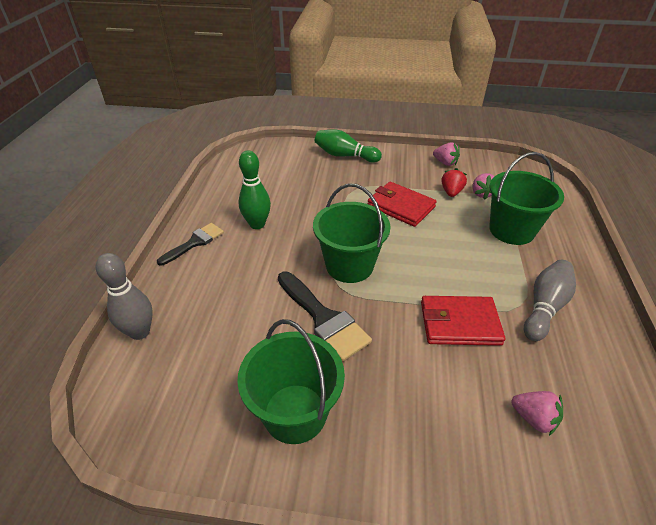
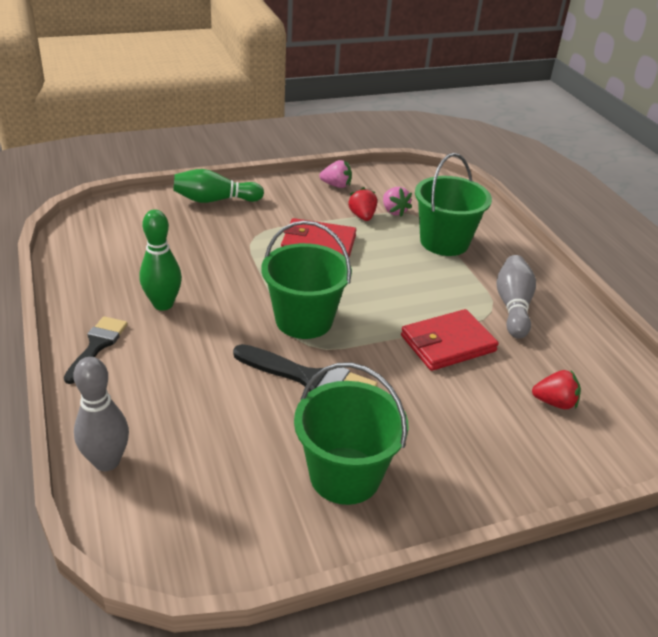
camera: 30 degrees left, 5 degrees down
(533, 418) = (554, 402): pink strawberry -> red strawberry

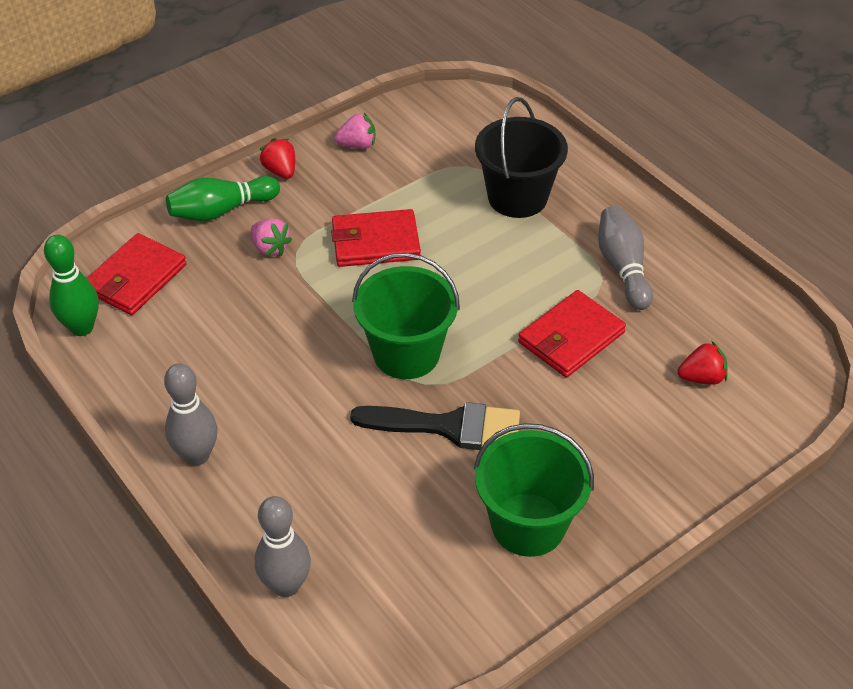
camera: 15 degrees left, 10 degrees up
(97, 345) = (197, 455): black brush -> grey bowling pin
(128, 224) = (135, 278): none -> red wallet
(163, 304) = (240, 379): green bowling pin -> green bowling pin (82, 327)
(362, 216) = (409, 185): red strawberry -> red strawberry (280, 171)
(394, 211) = (442, 167): pink strawberry -> pink strawberry (270, 248)
(444, 242) = (517, 197): green bucket -> black bucket

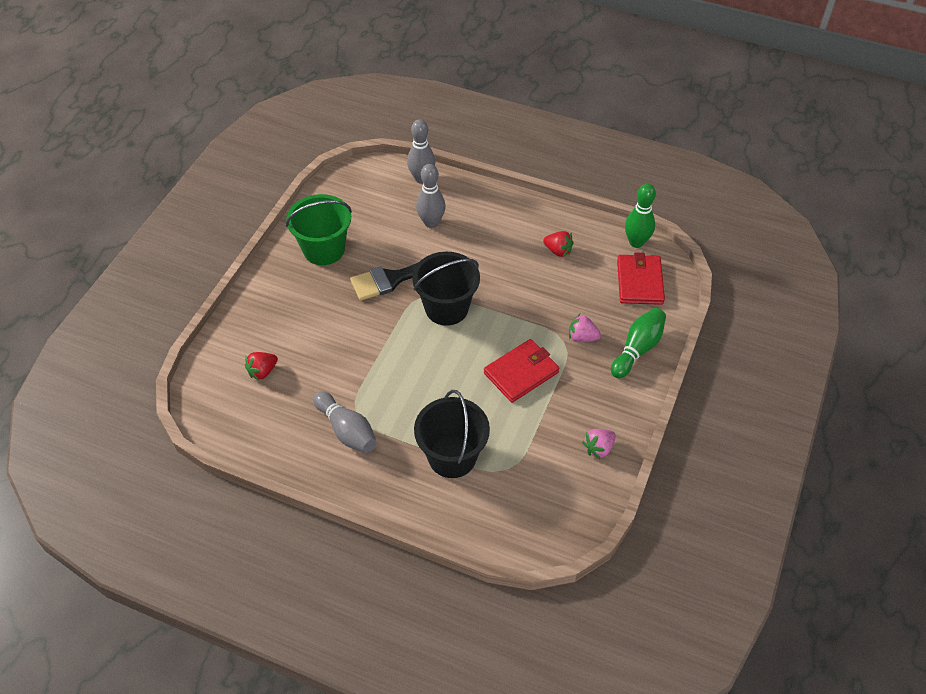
camera: 150 degrees right, 5 degrees up
(197, 455) = (512, 210): grey bowling pin -> grey bowling pin (431, 223)
(280, 171) = (630, 398): red strawberry -> red strawberry (558, 251)
(406, 353) = (446, 308): green bucket -> black bucket
(571, 337) = (355, 362): red wallet -> none

